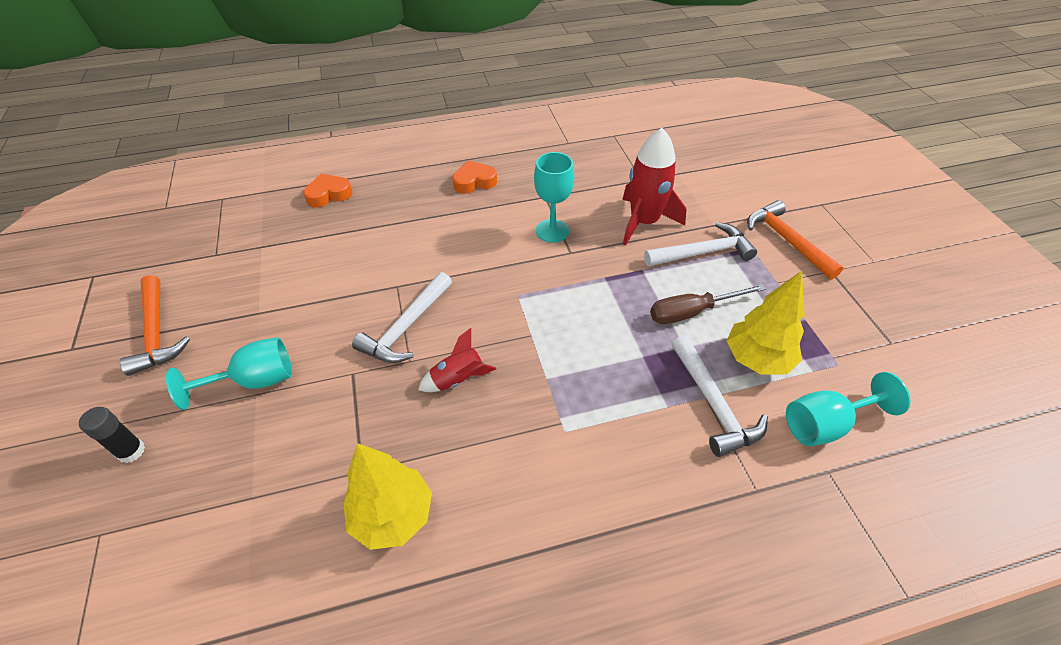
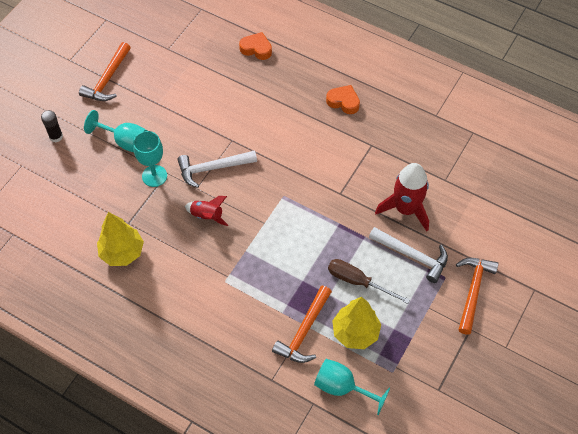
camera: 45 degrees right, 10 degrees up
(552, 231) = (347, 172): turquoise goblet -> turquoise goblet (154, 176)
(713, 404) = (304, 331): white hammer -> orange hammer

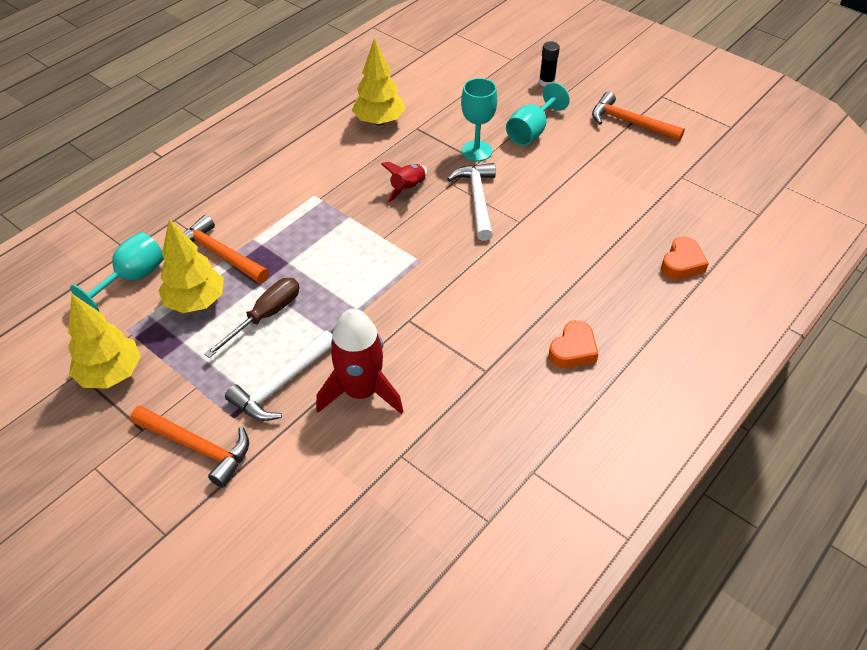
camera: 100 degrees right, 10 degrees down
(433, 366) = (111, 374): none -> yellow tree

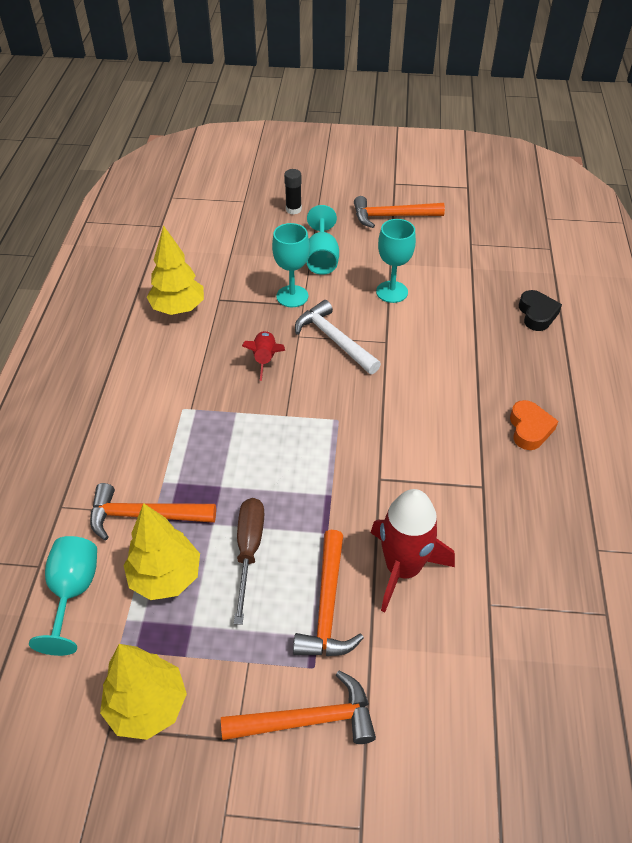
camera: 35 degrees left, 0 degrees up
(282, 384) = (327, 606): white hammer -> orange hammer
(565, 184) = (392, 292): none -> turquoise goblet
(682, 263) = (537, 314): orange heart -> black heart

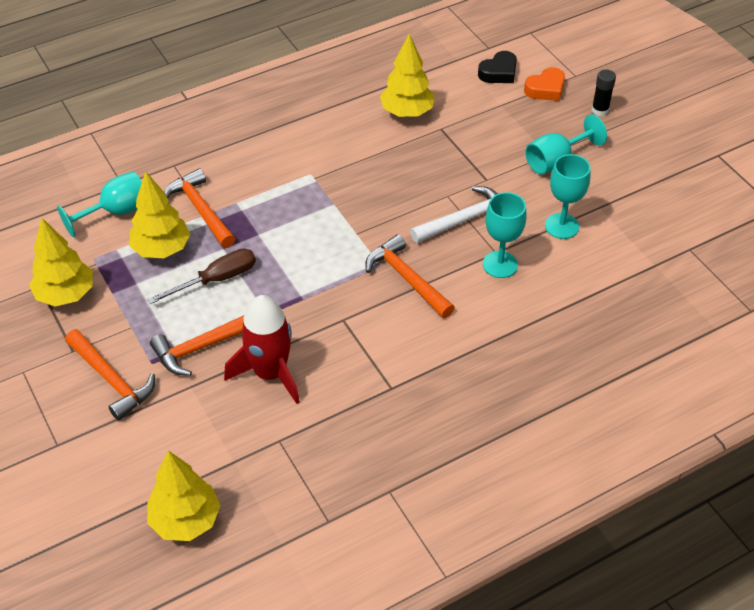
camera: 55 degrees right, 0 degrees up
(265, 359) = (402, 190): red rocket -> none
(292, 296) = (489, 168): turquoise goblet -> turquoise goblet (500, 264)
(334, 340) = (465, 219): white hammer -> white hammer turned 45 degrees clockwise
(392, 216) = (666, 177): orange hammer -> orange hammer (407, 279)
(529, 429) = (484, 392): orange heart -> orange heart (545, 89)
(537, 314) = (639, 339): black heart -> black heart (499, 72)
(542, 742) = (185, 520): none -> yellow tree

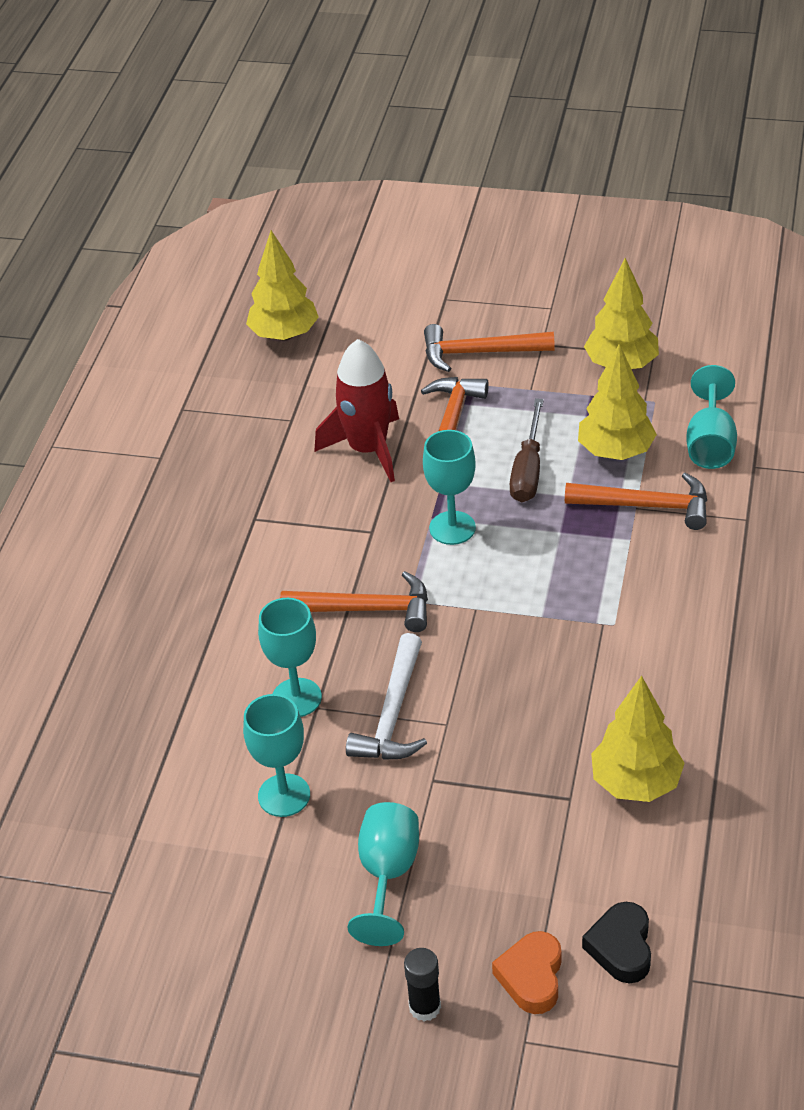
camera: 135 degrees right, 5 degrees down
(302, 283) = (452, 528): none -> turquoise goblet

